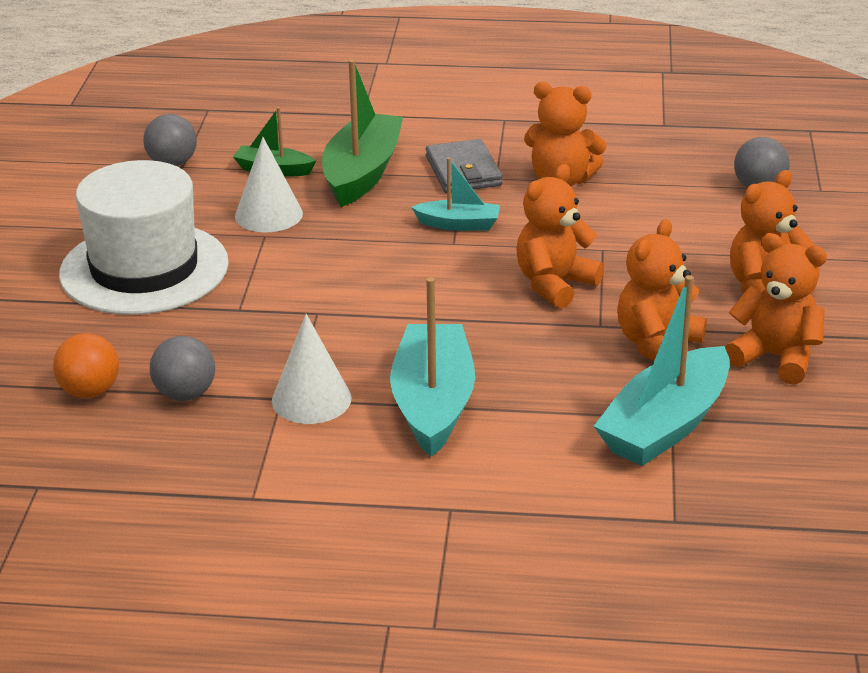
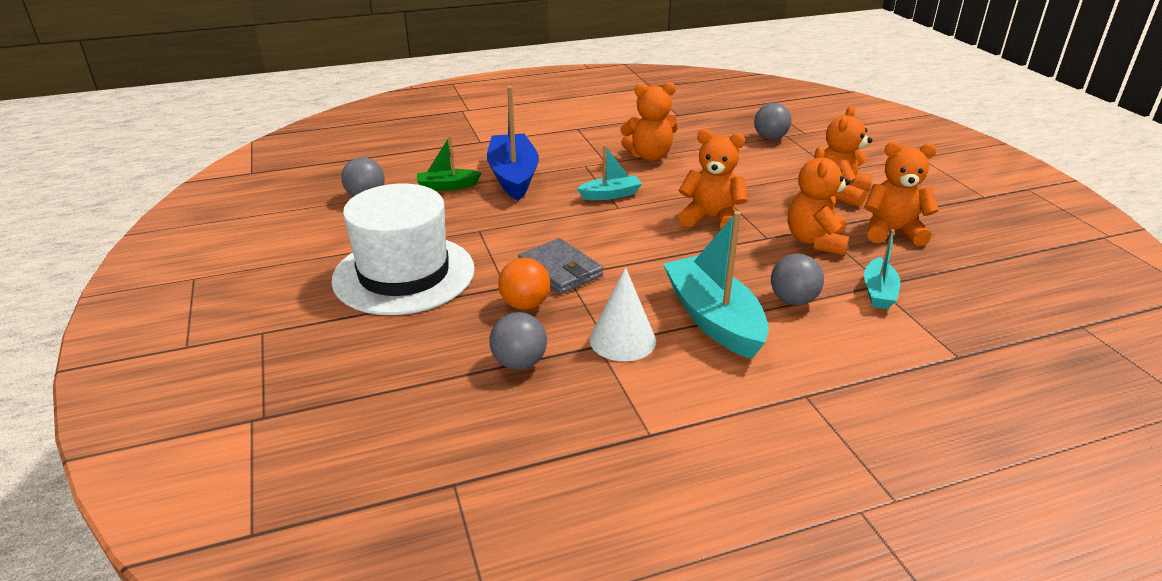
camera: 25 degrees left, 0 degrees up
(90, 391) = (436, 383): orange ball -> orange ball (525, 304)
(268, 215) = (470, 216): white cone -> none
(362, 173) = (513, 176): green boat -> blue boat
(463, 171) = (581, 162): grey wallet -> grey wallet (560, 270)
(548, 408) = (793, 300): none -> grey ball
(554, 284) = (711, 218): orange teddy bear -> orange teddy bear turned 90 degrees clockwise
(665, 425) = (878, 292): turquoise boat -> turquoise boat, size x0.54

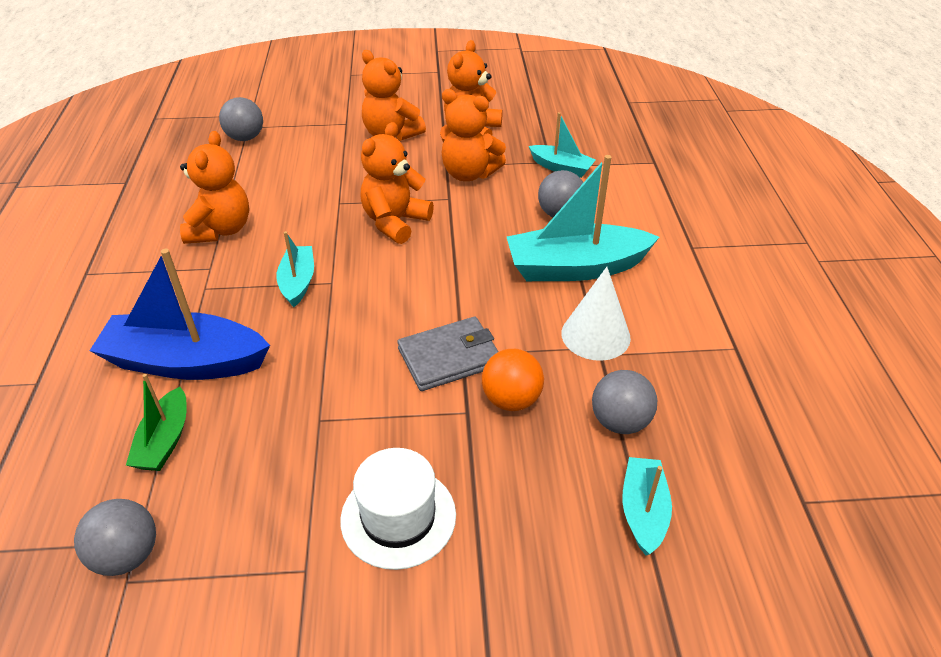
camera: 75 degrees left, 10 degrees up
(404, 274) = (398, 517): white hat -> white hat, size x0.57
(426, 383) = (643, 511): none -> turquoise boat

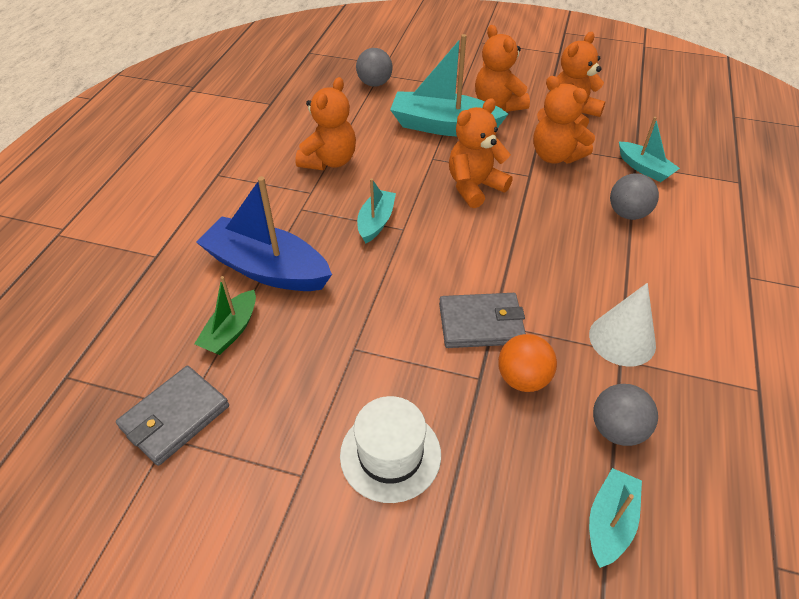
camera: 20 degrees right, 5 degrees up
(127, 555) = (175, 417): grey ball -> grey wallet
(575, 267) = (625, 269): turquoise boat -> turquoise boat (443, 126)

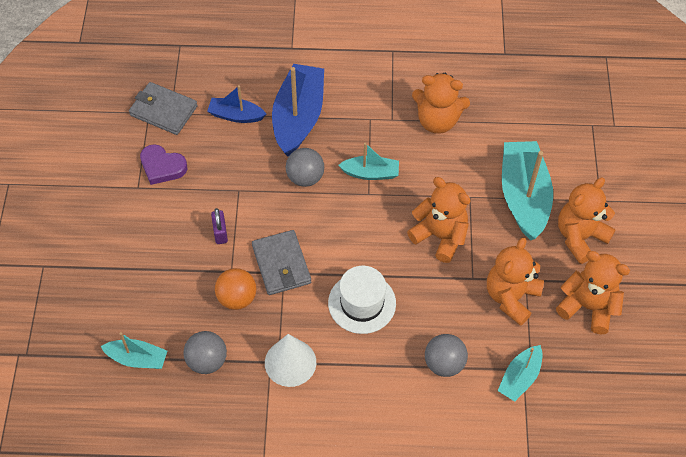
camera: 75 degrees right, 10 degrees up
(231, 331) = (236, 115): green boat -> blue boat
(277, 435) = (162, 167): none -> purple heart
(374, 83) = (572, 125): grey ball -> grey ball (305, 177)
(390, 454) = (161, 230): white hat -> white hat (362, 303)
(416, 380) = (220, 233): none -> purple padlock

